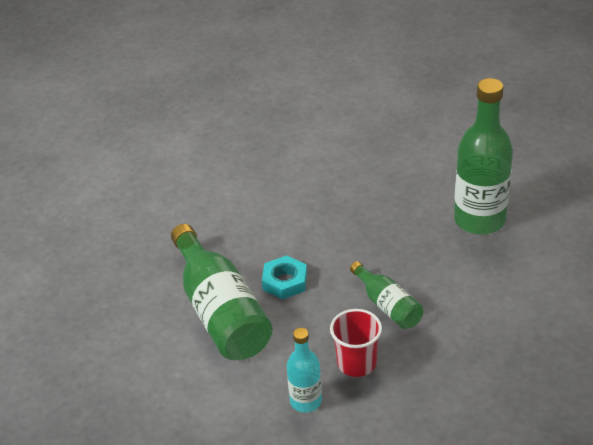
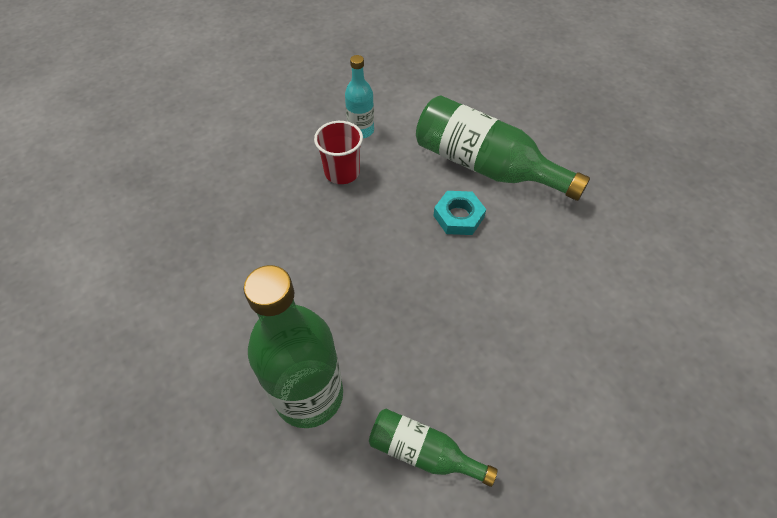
camera: 145 degrees right, 15 degrees up
(387, 306) = (348, 234): green bottle -> green bottle (423, 452)

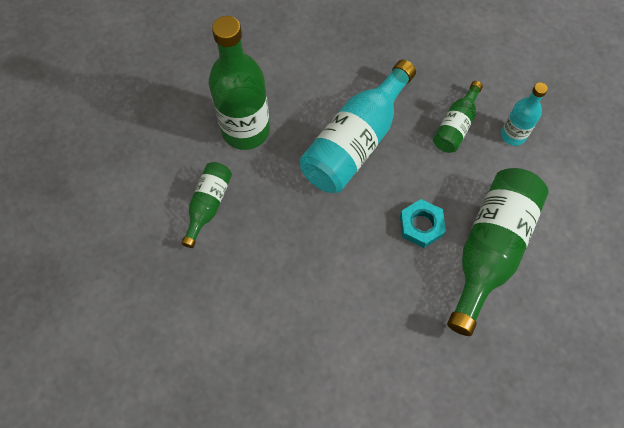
camera: 85 degrees right, 10 degrees up
(342, 172) = (455, 126): red cup -> green bottle
(348, 265) = (356, 142): none -> turquoise bottle

